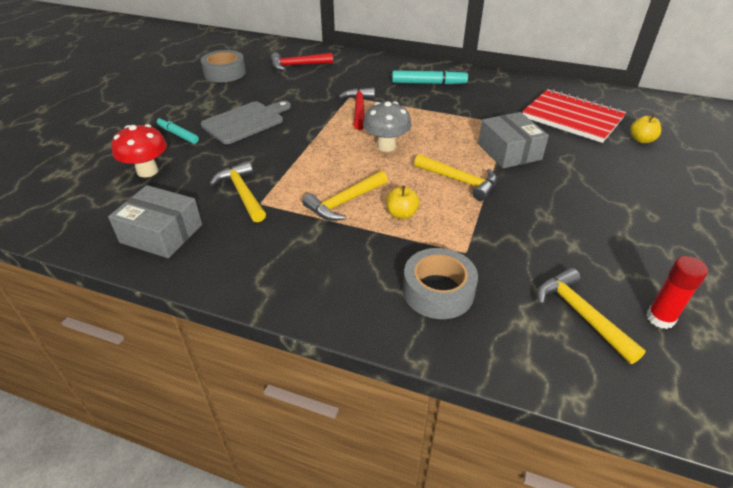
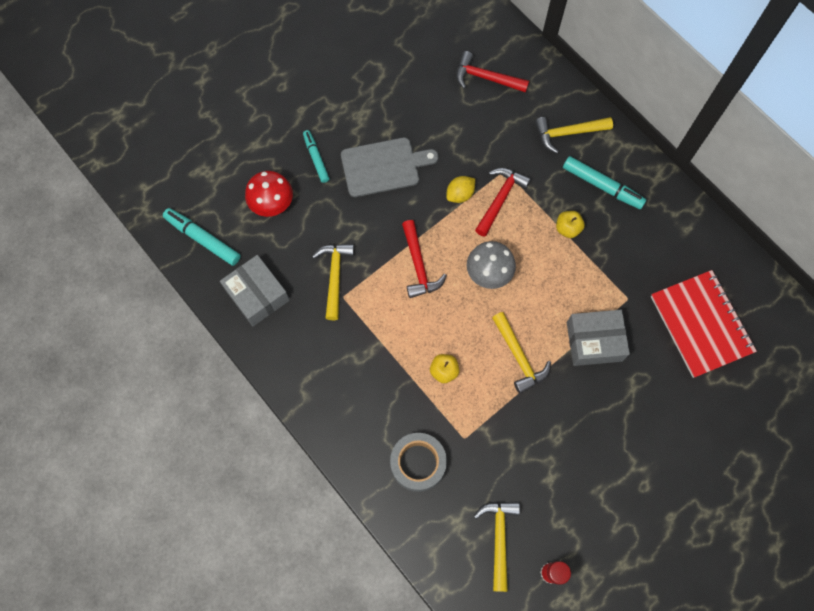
camera: 30 degrees right, 30 degrees up
(75, 216) = (203, 239): none -> turquoise marker
(225, 73) = (403, 58): grey tape -> none
(320, 161) = (418, 265): none -> red hammer
(324, 116) = (460, 194): none -> yellow lemon
(344, 202) = (408, 332): yellow hammer -> yellow hammer (568, 133)
(509, 151) = (594, 341): grey box -> grey box turned 75 degrees clockwise
(641, 140) = (737, 393): yellow apple -> yellow apple (567, 228)

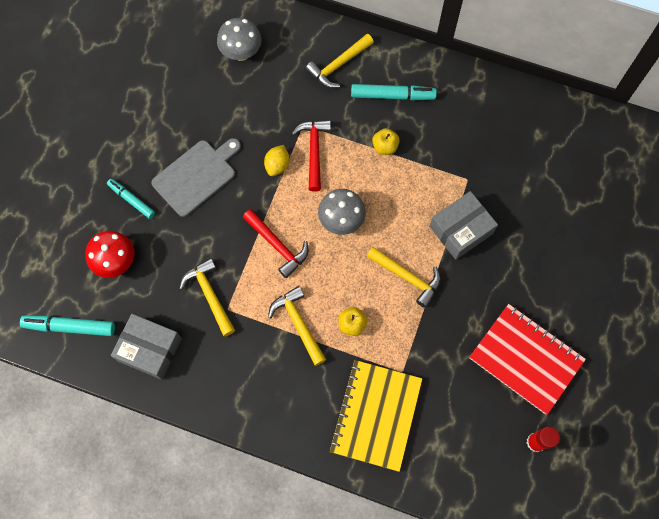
camera: 30 degrees left, 0 degrees up
(418, 463) = (375, 415): grey tape -> yellow notebook
(486, 78) = (241, 53): red hammer -> grey mushroom
(499, 538) = (479, 438): yellow hammer -> yellow hammer (298, 324)
(701, 324) = (537, 169): red notebook -> red notebook (526, 359)

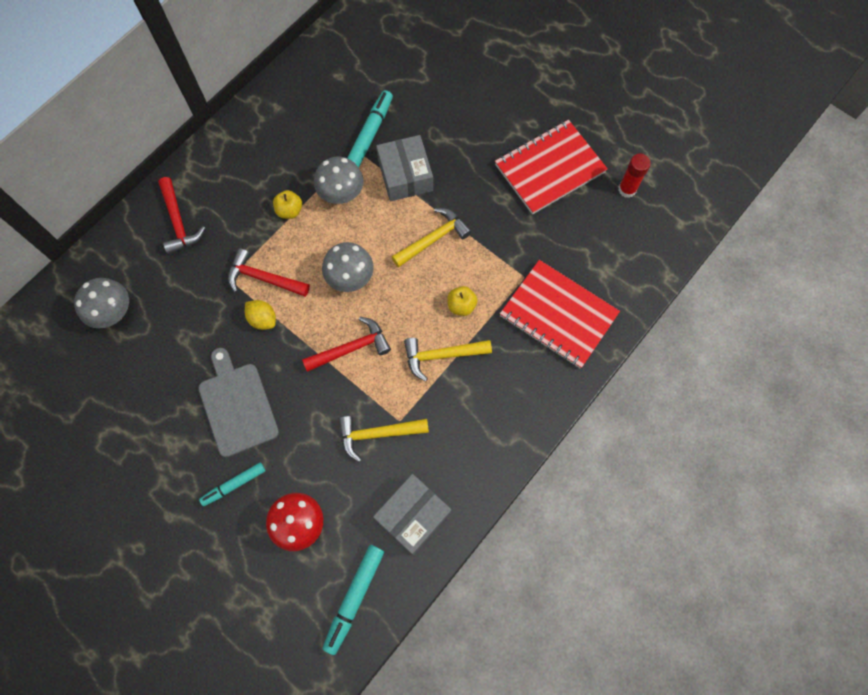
camera: 70 degrees left, 0 degrees up
(338, 65) = (178, 222): yellow hammer -> red hammer
(375, 415) = (558, 315): yellow notebook -> red notebook
(392, 95) = (237, 184): turquoise marker -> turquoise marker (370, 133)
(418, 183) = (341, 194): none -> grey mushroom

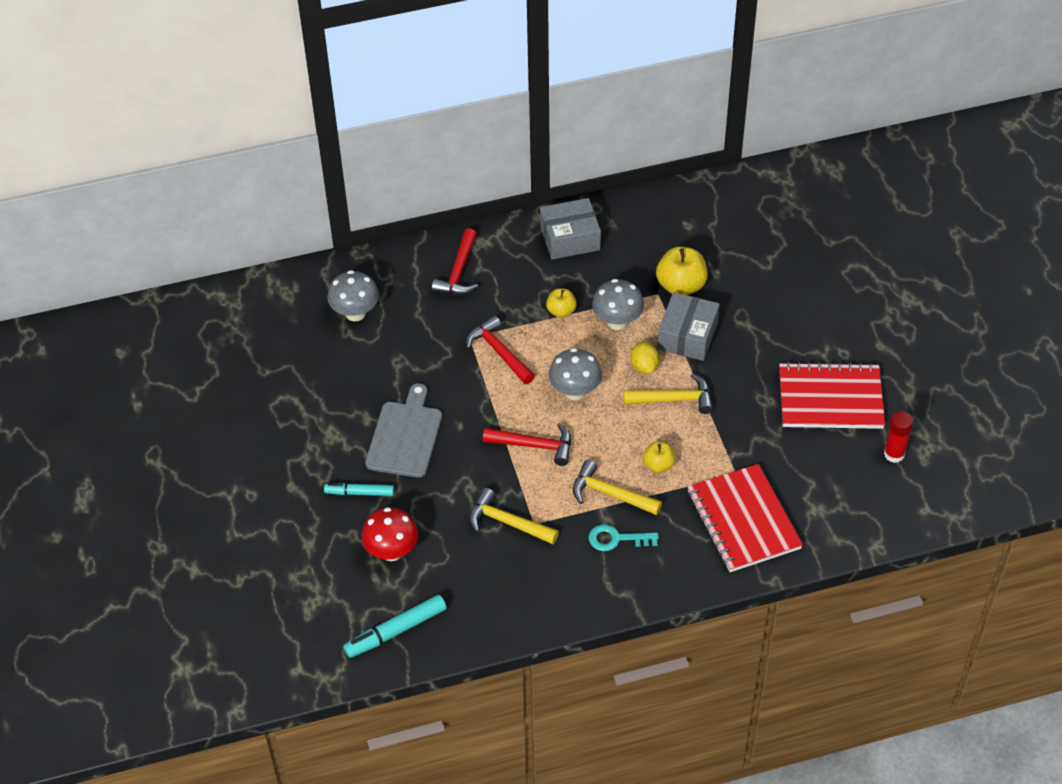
camera: 35 degrees right, 20 degrees down
(263, 319) = (475, 383): yellow lemon -> yellow lemon (644, 366)
(370, 133) = (681, 286): turquoise marker -> yellow apple
(413, 516) = (491, 600): grey box -> grey box (570, 238)
(474, 393) = (616, 539): none -> turquoise key

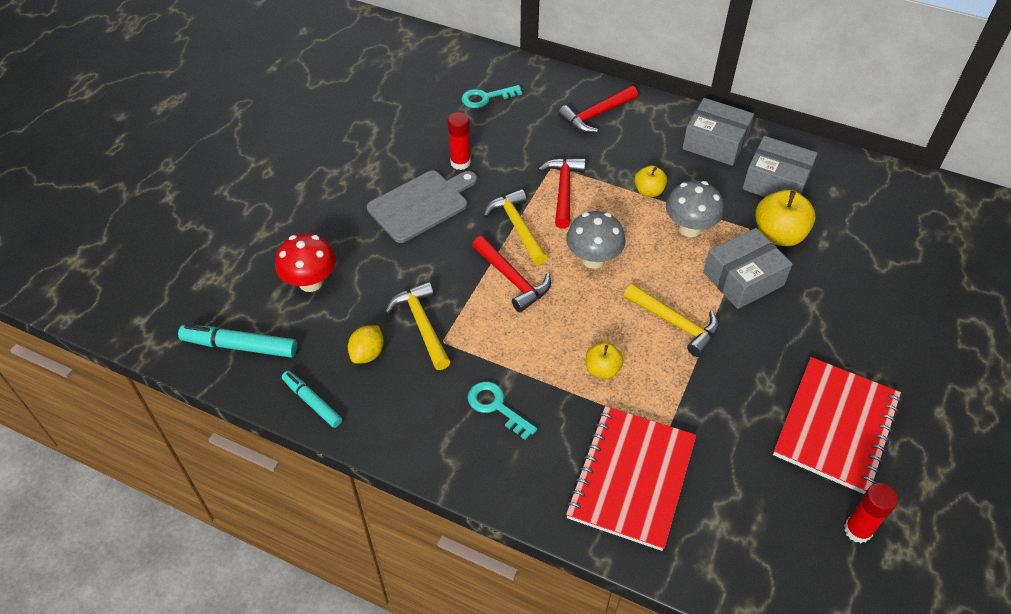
camera: 40 degrees right, 0 degrees up
(355, 313) = (486, 98): grey mushroom -> turquoise key
(359, 493) = (340, 222): turquoise marker -> turquoise marker (312, 402)
(397, 382) = (460, 162): none -> red glue stick
(610, 494) = (533, 364): yellow hammer -> yellow hammer (517, 227)
(642, 244) = (776, 182): none -> grey box
(644, 366) = (676, 278): yellow lemon -> yellow lemon (367, 353)
(830, 398) = (836, 426): red notebook -> red notebook turned 75 degrees clockwise

